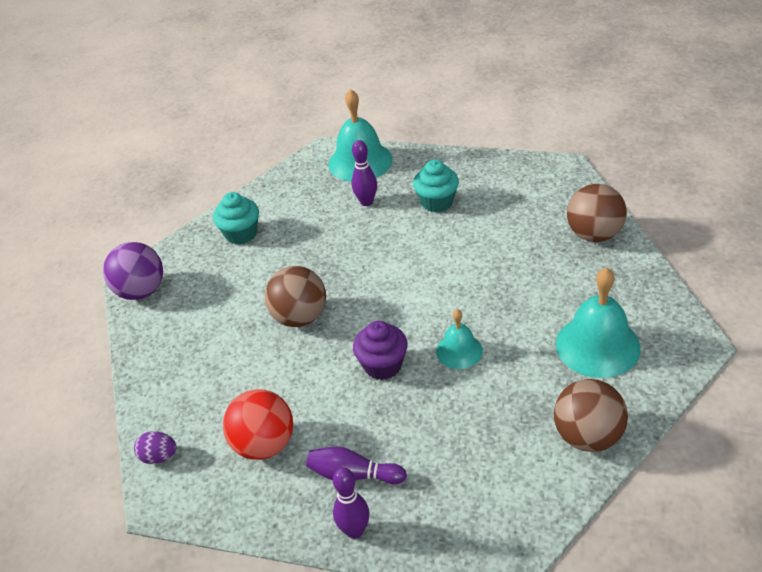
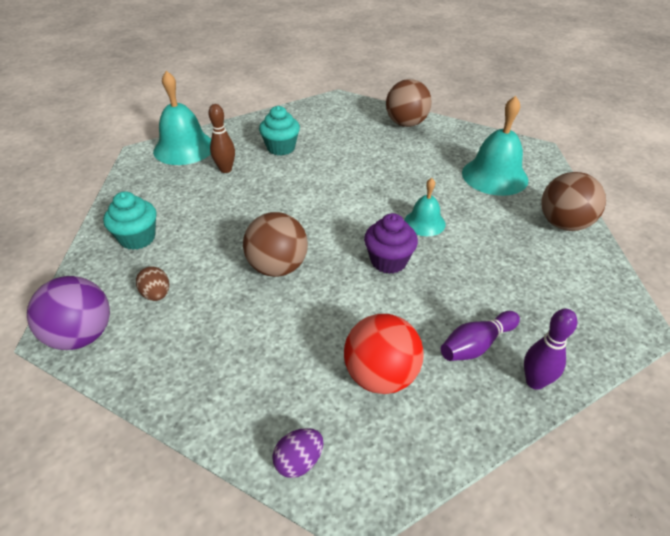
camera: 50 degrees left, 0 degrees up
(206, 288) = (156, 294): none -> brown egg
(366, 202) = (225, 169): purple bowling pin -> brown bowling pin

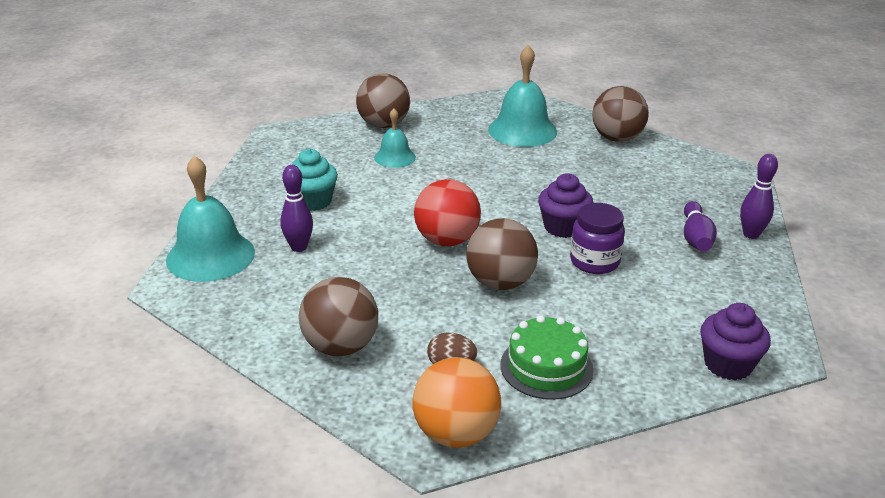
camera: 50 degrees left, 10 degrees down
(82, 335) = (455, 433): purple ball -> orange ball
(137, 238) = (340, 346): turquoise cupcake -> brown ball
(195, 343) = (546, 367): none -> green cake
(225, 169) = (299, 247): brown bowling pin -> purple bowling pin
(299, 461) = (728, 364): purple egg -> purple cupcake
(362, 301) = (594, 262): none -> purple jar
(380, 375) = (682, 291): red ball -> red ball (447, 240)
(424, 222) = (537, 188): turquoise bell -> turquoise bell (395, 157)

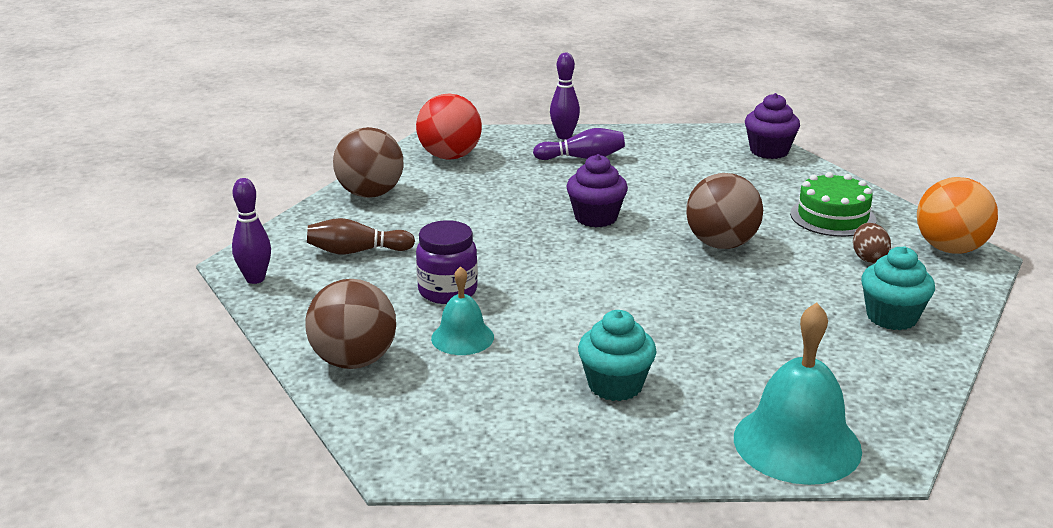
camera: 100 degrees left, 5 degrees down
(299, 247) = (733, 376): purple bowling pin -> purple bowling pin (255, 279)
(340, 346) = (891, 317): brown ball -> turquoise cupcake
(447, 240) = (659, 279): red ball -> red ball (450, 156)
(522, 130) = (357, 251): turquoise bell -> brown bowling pin
(594, 262) = (653, 201): purple jar -> purple jar (447, 291)

